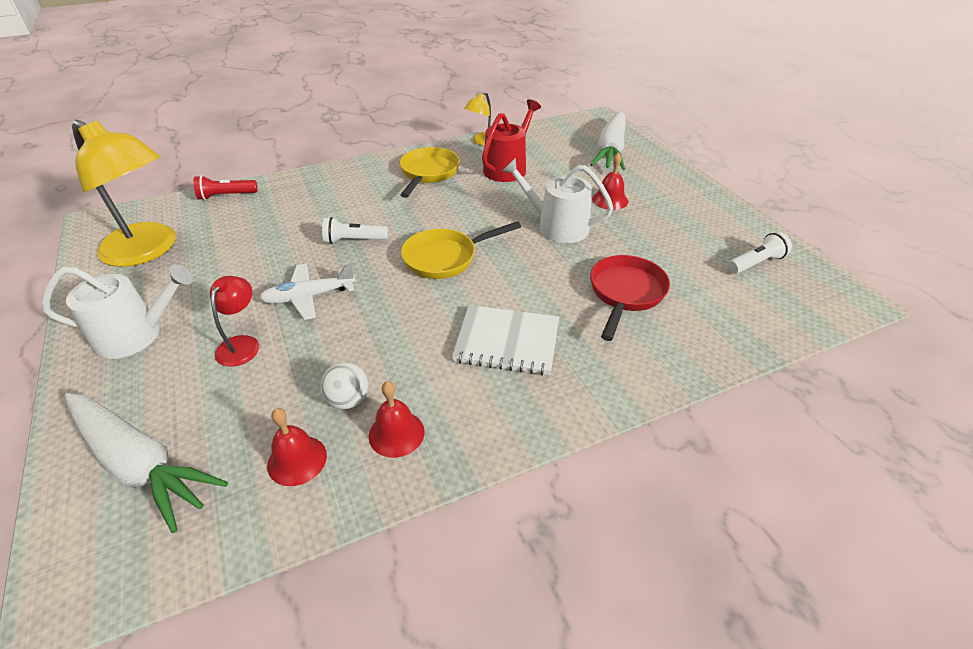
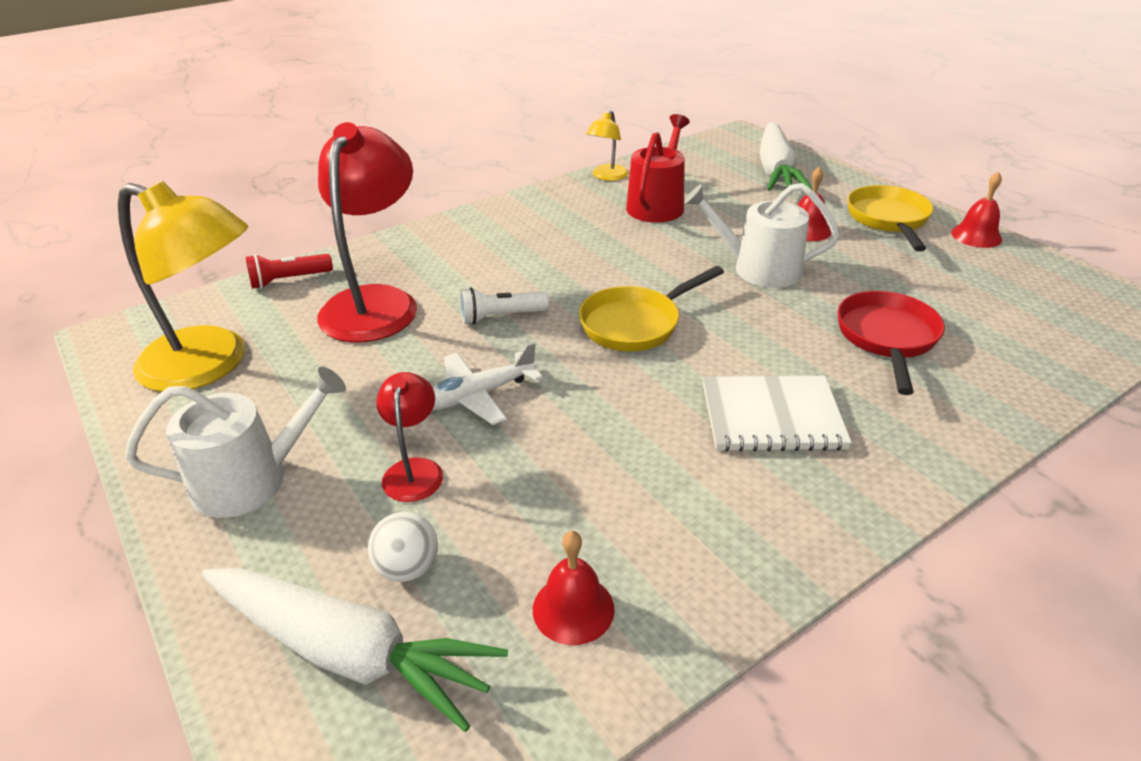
camera: 10 degrees left, 5 degrees down
(275, 219) = (376, 302): none -> red lamp
(348, 400) = (602, 520): white ball -> white ball (408, 568)
(396, 433) = (690, 552): red bell -> red bell (976, 236)
(428, 173) = (557, 222): yellow pan -> yellow pan (888, 220)
(756, 263) = (1021, 283): white flashlight -> none

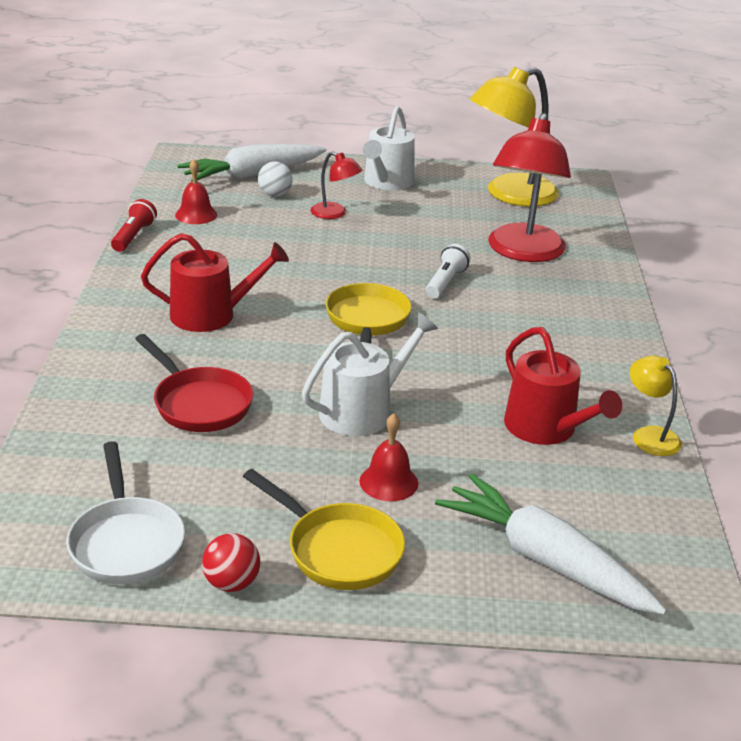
camera: 125 degrees right, 5 degrees down
(289, 280) = (594, 236): red flashlight -> red flashlight (133, 236)
(376, 302) = (523, 252): red lamp -> red lamp turned 60 degrees clockwise
(477, 396) = (370, 246): white plane -> none
(771, 416) = (211, 315): white notebook -> red watering can
(976, 236) = (231, 583): red bell -> red ball
(1036, 282) = (126, 542): none -> white pan

